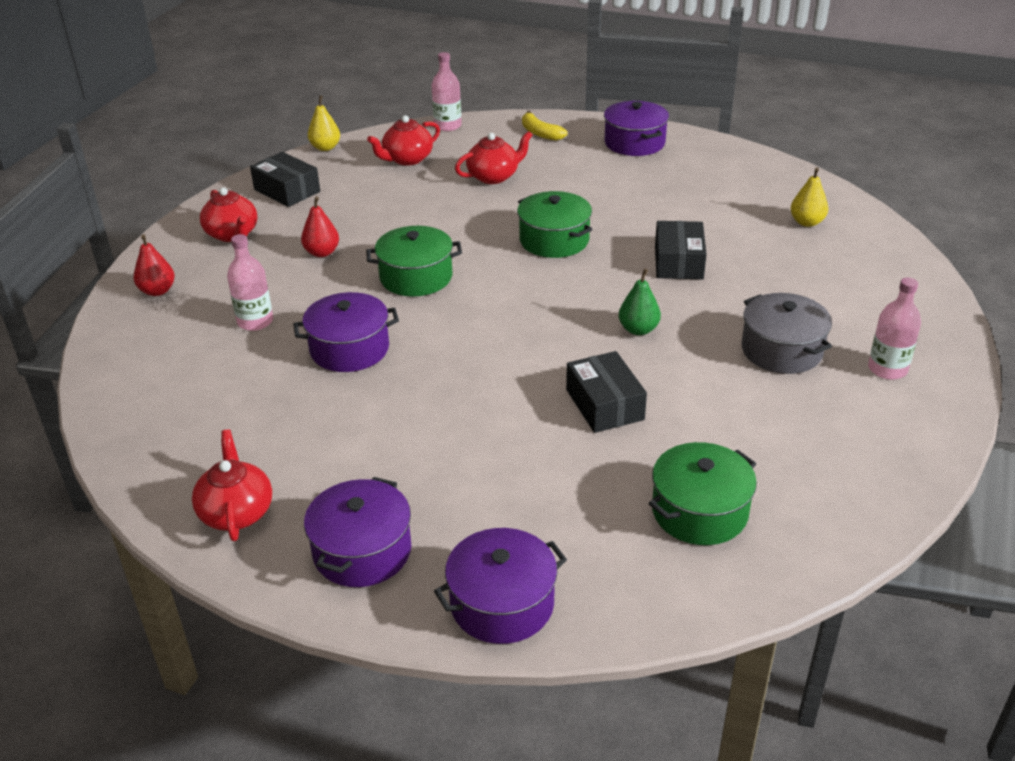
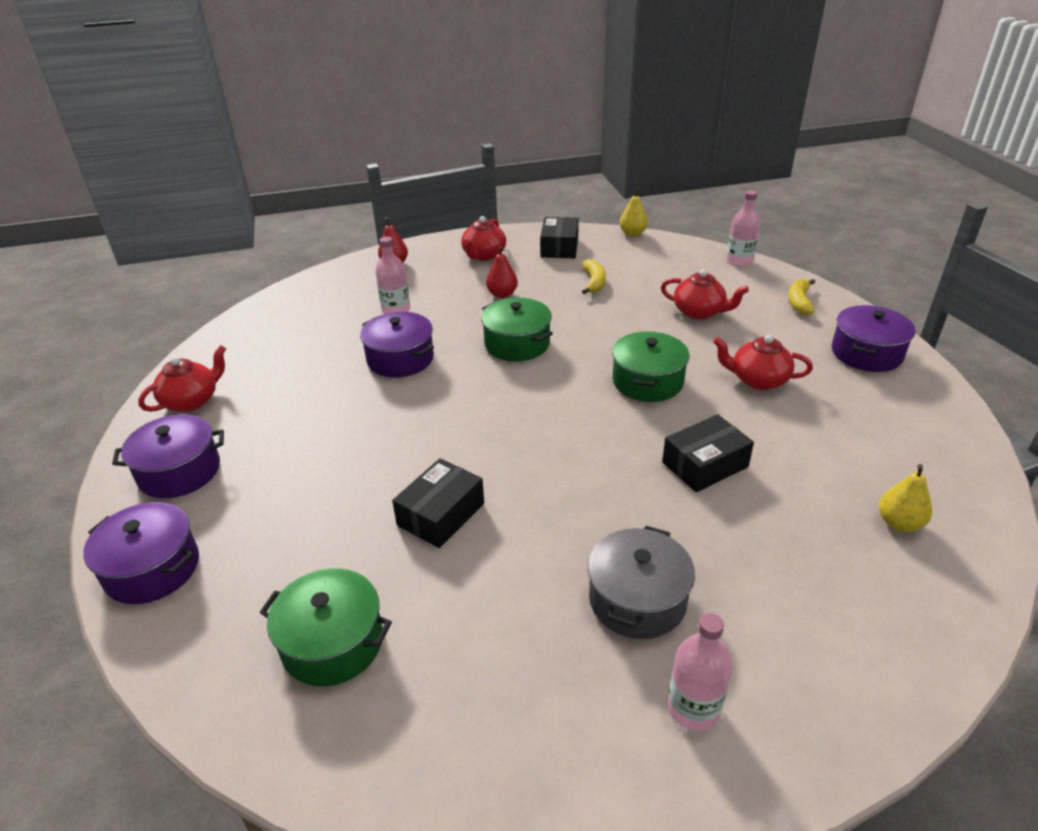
camera: 55 degrees right, 0 degrees up
(376, 200) = (594, 282): none -> yellow banana
(407, 159) = (666, 268): red teapot -> red teapot (758, 380)
(638, 329) = (569, 486): green pear -> none

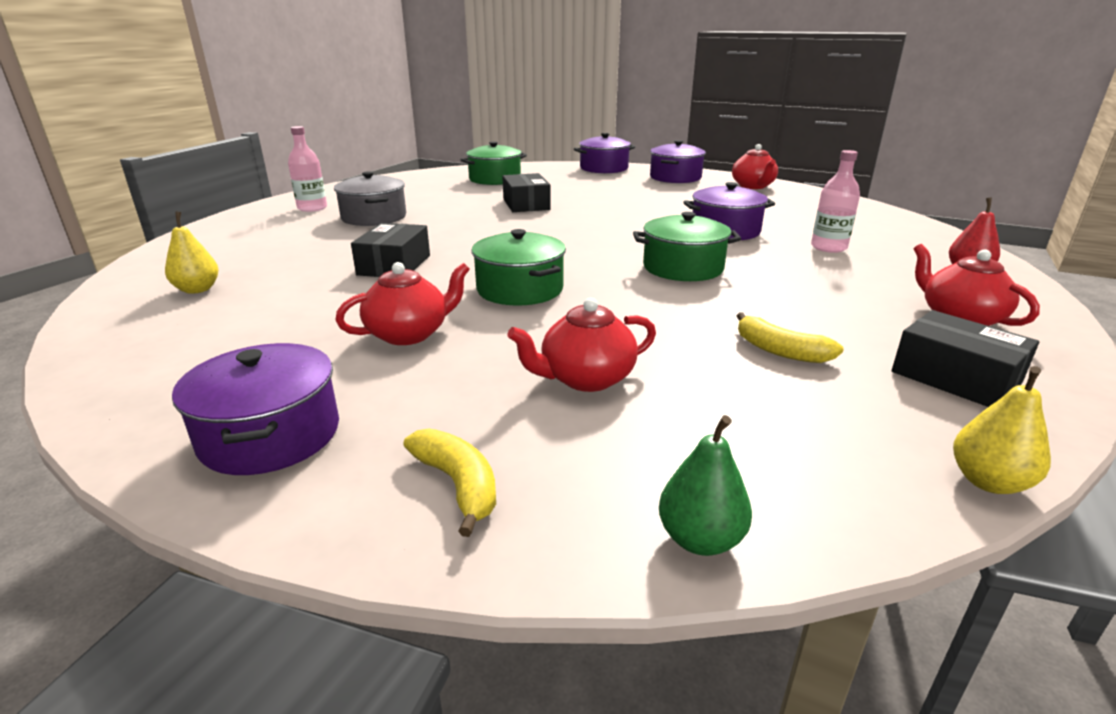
camera: 130 degrees right, 10 degrees down
(502, 294) = (810, 293): red pear -> none
(739, 261) = (700, 539): pink bottle -> green pear

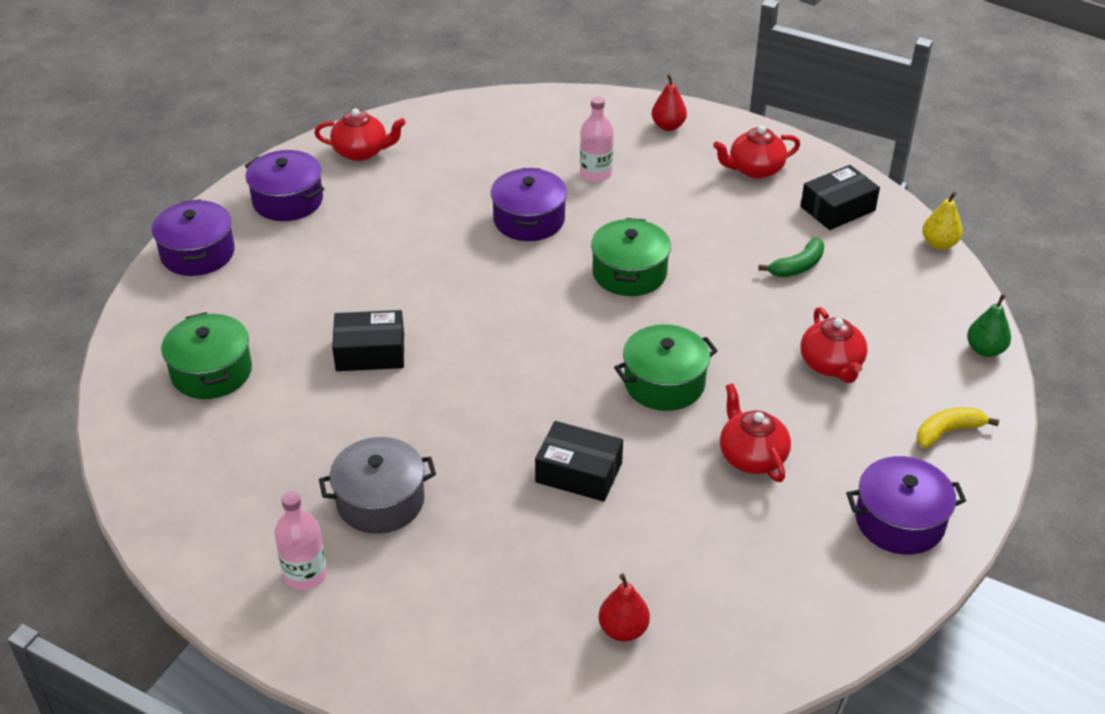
camera: 80 degrees left, 15 degrees up
(197, 289) = (623, 629): yellow pear -> red pear
(780, 351) = (797, 266): yellow banana -> green banana

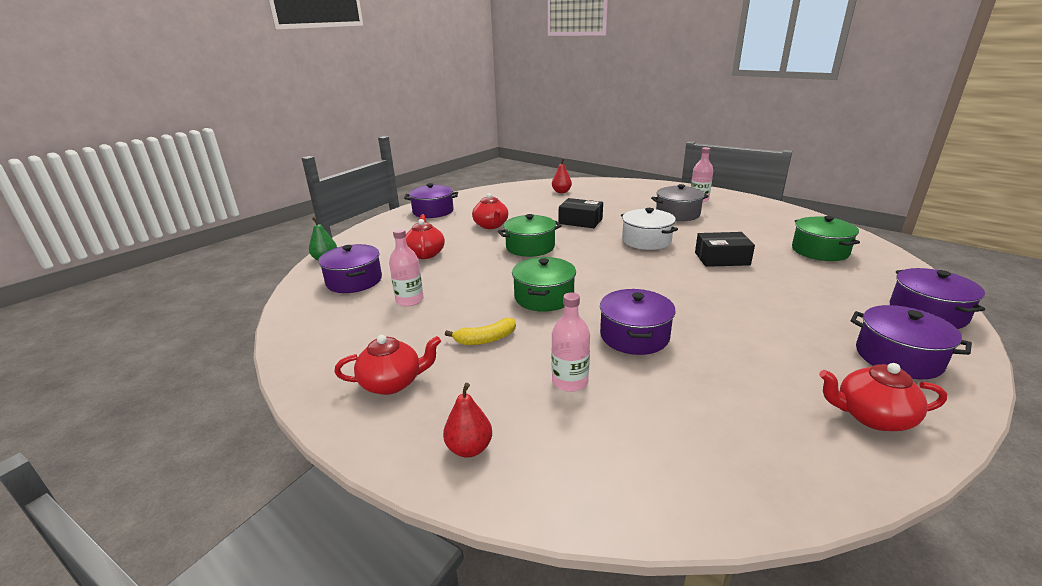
camera: 175 degrees left, 15 degrees down
(469, 402) = (646, 240): none -> white pot
(797, 266) = (409, 300): green banana -> pink bottle
(837, 208) = (340, 342): black box -> none
(897, 301) = (354, 281): none -> purple pot
(939, 244) = (283, 314): yellow pear -> none
(948, 432) = (383, 232): yellow banana -> yellow banana (486, 339)

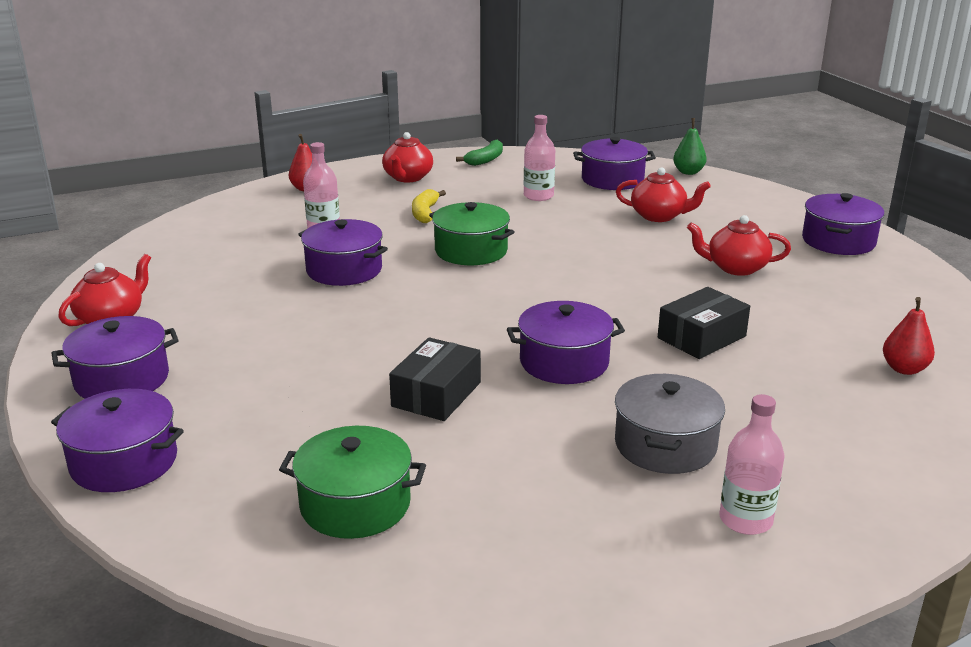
camera: 115 degrees right, 0 degrees up
(313, 352) = (485, 160): none -> green banana
(530, 247) = (622, 275): green pot -> none
(646, 240) = (564, 362): white pot -> purple pot

